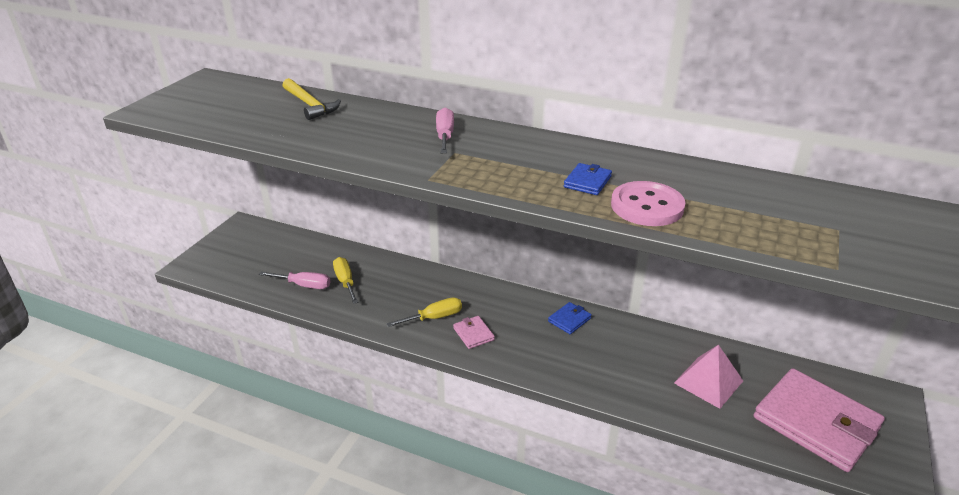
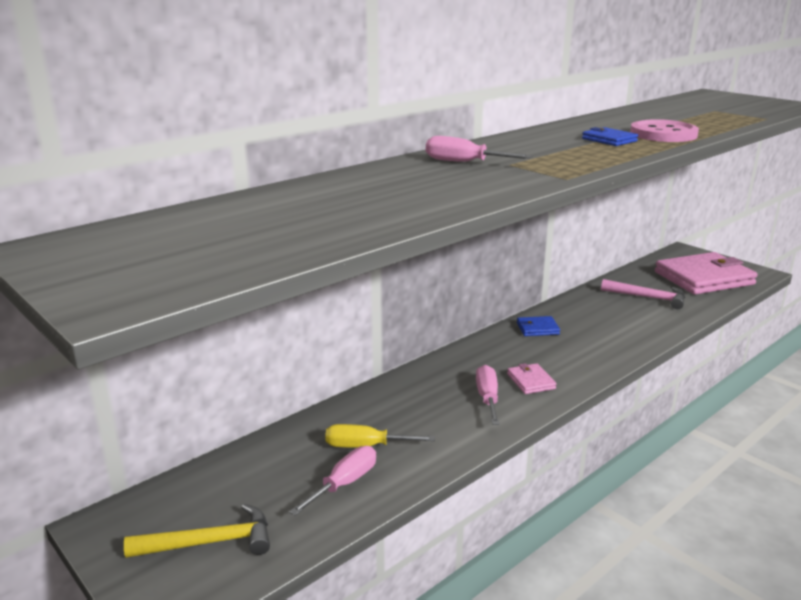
camera: 65 degrees left, 10 degrees down
(309, 105) = (284, 201): yellow hammer -> yellow hammer (210, 543)
(434, 318) = (487, 398): yellow screwdriver -> pink screwdriver
(473, 334) = (531, 381): pink wallet -> pink wallet turned 75 degrees clockwise
(569, 320) = (537, 328): blue wallet -> blue wallet turned 75 degrees counterclockwise
(708, 382) = (648, 298): pink pyramid -> pink hammer

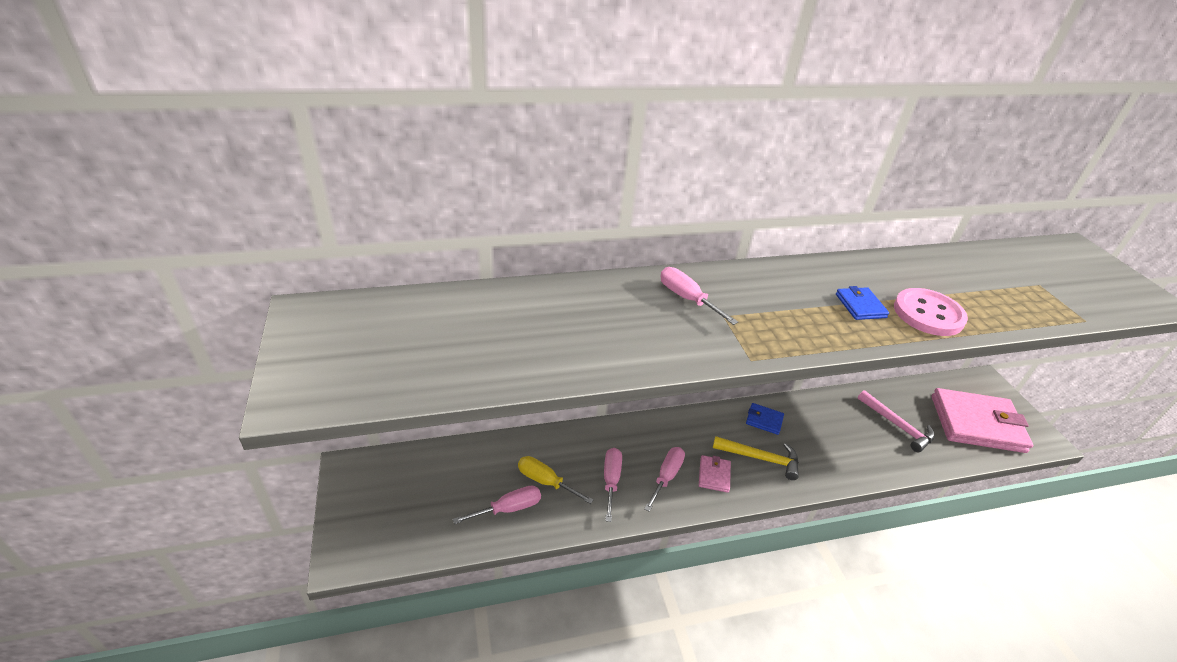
camera: 25 degrees right, 15 degrees up
(210, 543) = (398, 516): yellow hammer -> yellow hammer (760, 458)
(435, 420) = (611, 480): none -> pink screwdriver

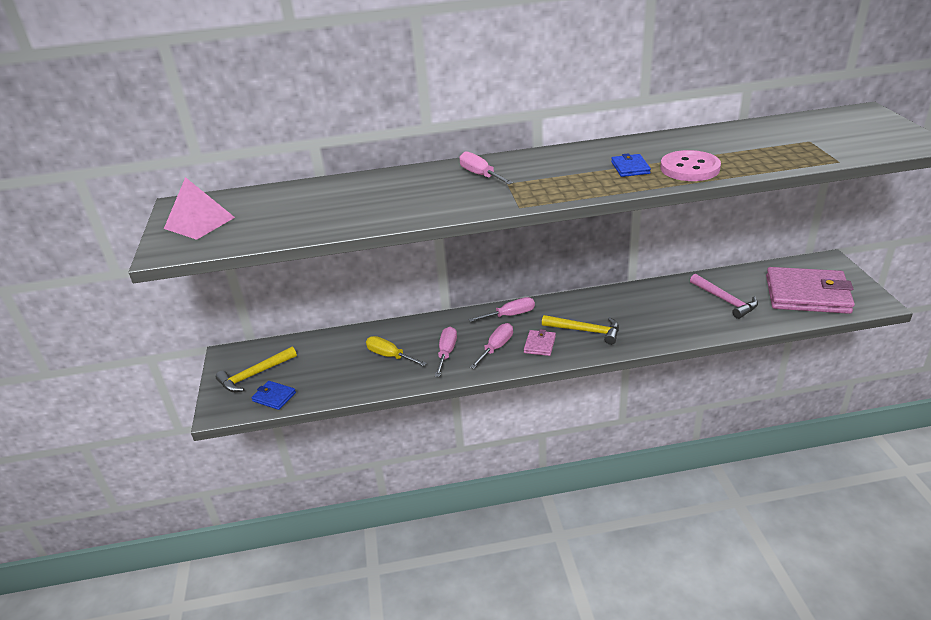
camera: 10 degrees right, 5 degrees down
(336, 348) = (199, 223): none -> pink pyramid
(383, 501) = (254, 375): none -> yellow hammer
(508, 508) = (356, 375): pink screwdriver -> pink screwdriver (510, 315)
(764, 420) = (595, 304): blue wallet -> blue wallet (274, 397)

